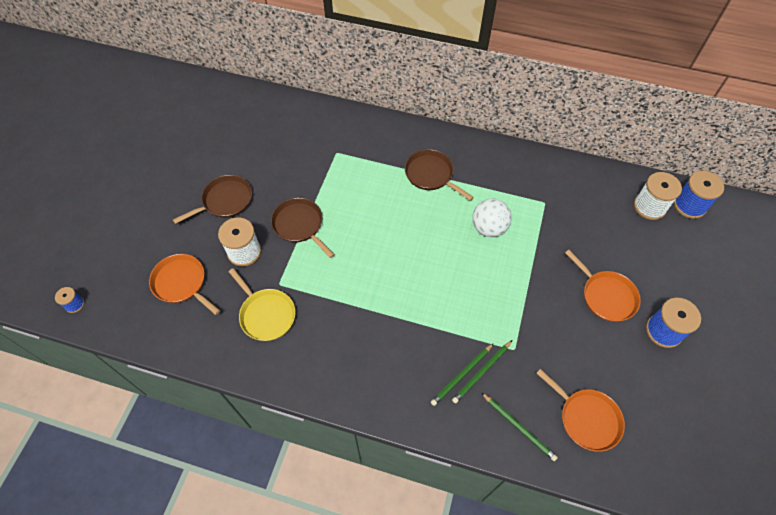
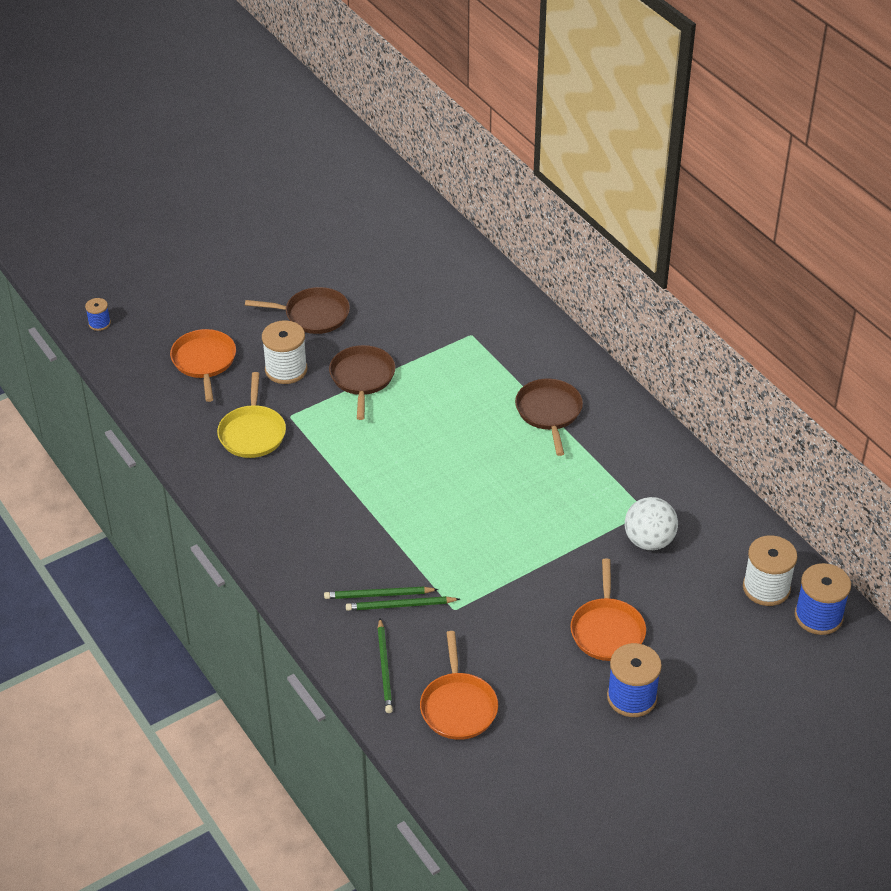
camera: 40 degrees right, 15 degrees down
(488, 228) = (553, 496): white ball -> white ball (649, 541)

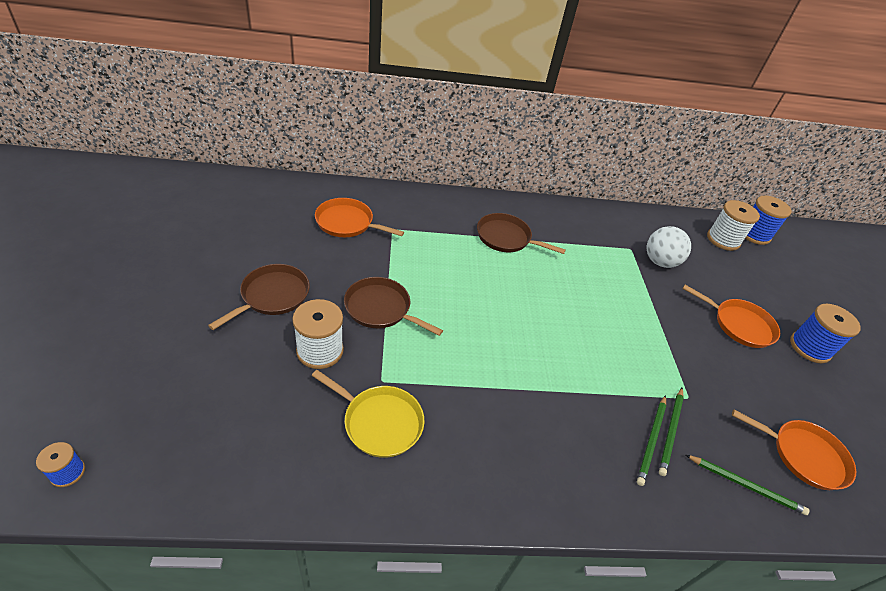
camera: 65 degrees left, 0 degrees up
(204, 361) = (242, 406): orange pan -> orange pan (347, 223)

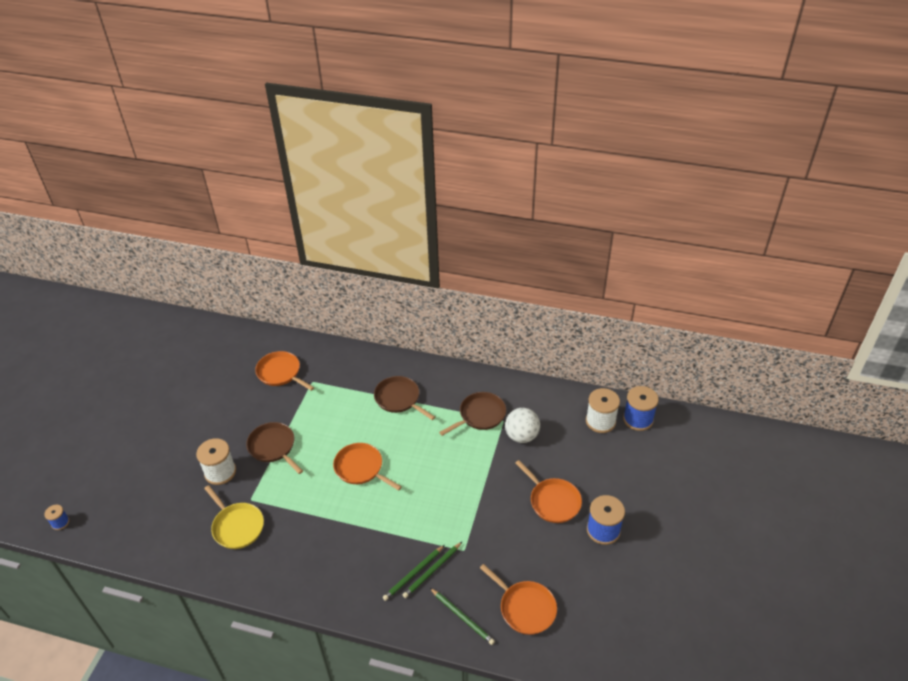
camera: 25 degrees right, 0 degrees up
(272, 296) = (205, 427): brown pan -> brown pan (480, 415)
(507, 319) = (361, 468): none -> orange pan

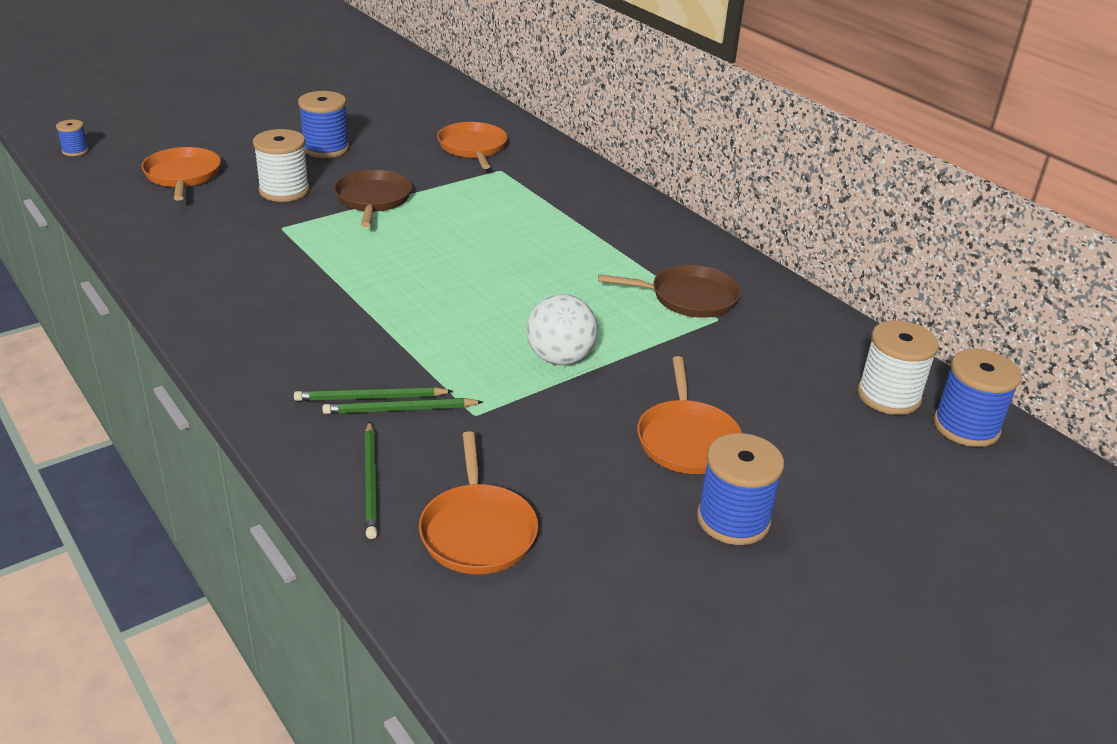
camera: 35 degrees right, 10 degrees down
(204, 424) = (326, 148): none -> blue spool
(237, 526) = (232, 241): yellow pan -> none
(361, 468) = (450, 266): orange pan -> orange pan (183, 175)
(399, 399) = (591, 231): brown pan -> none
(521, 436) = (727, 347): white ball -> white ball (560, 358)

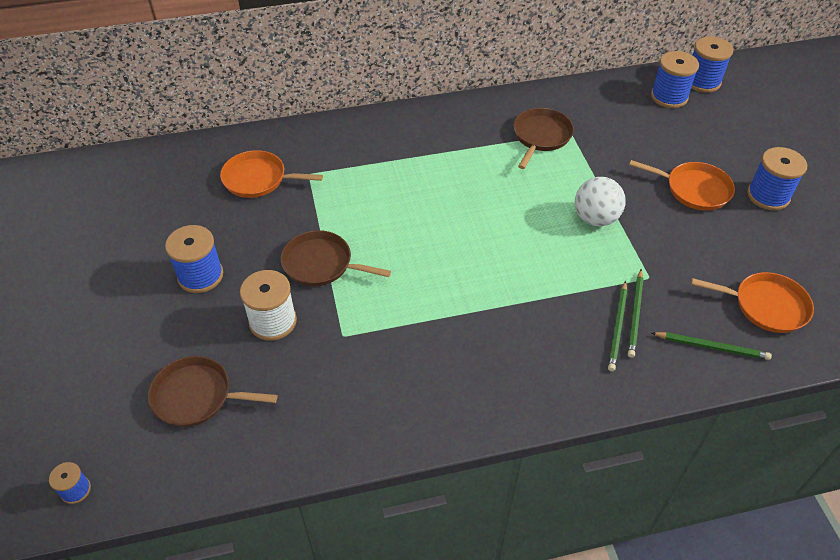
camera: 65 degrees left, 15 degrees up
(183, 175) = (196, 396): orange pan -> brown pan
(888, 396) = (669, 97): white spool -> blue spool

